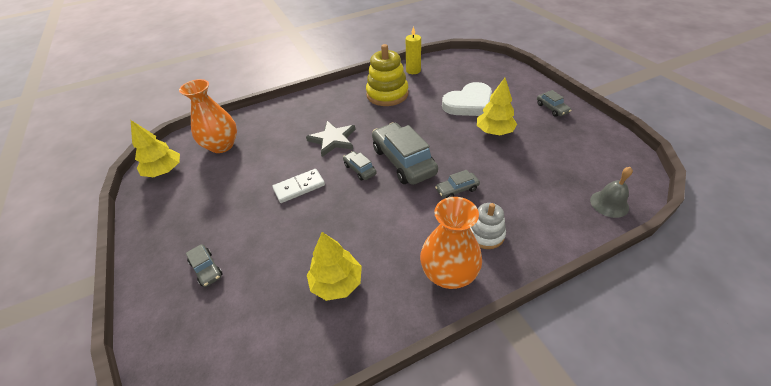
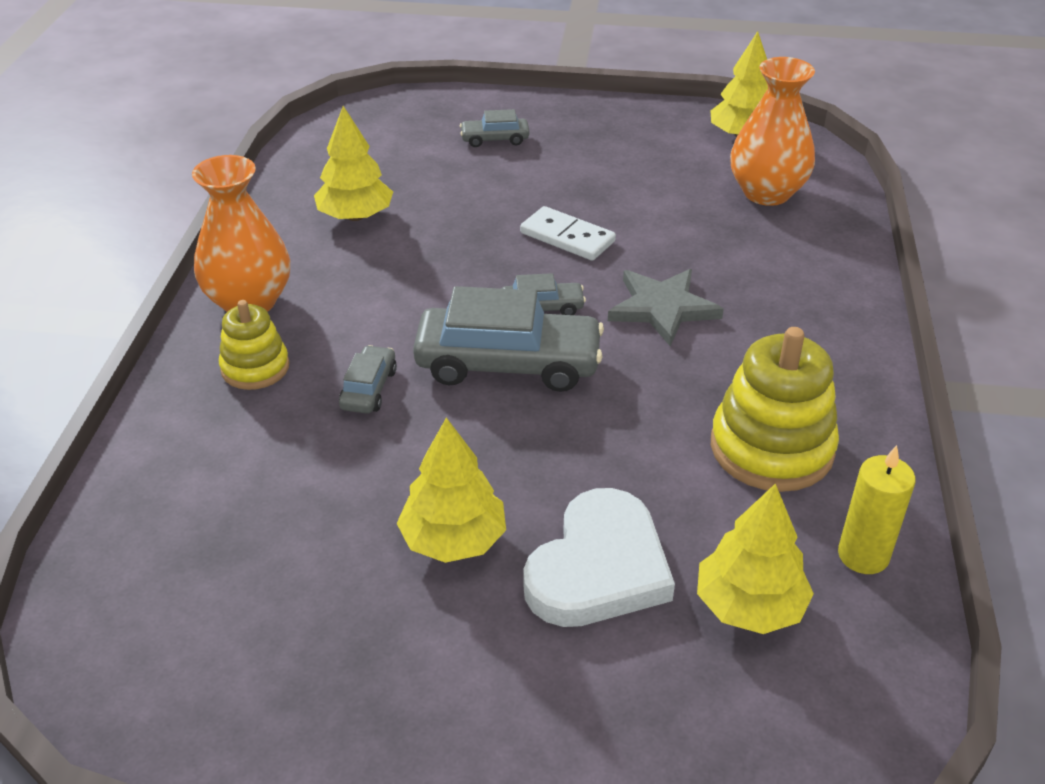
camera: 120 degrees right, 5 degrees down
(299, 187) = (567, 237): white domino -> white domino turned 60 degrees counterclockwise
(450, 79) = (749, 606): none -> yellow tree
(469, 103) = (598, 568): white heart -> white heart turned 150 degrees counterclockwise
(485, 234) = (255, 368): white stacking toy -> yellow stacking toy
(552, 108) = (417, 721): grey car -> none
(609, 204) = (107, 553): grey bell -> none

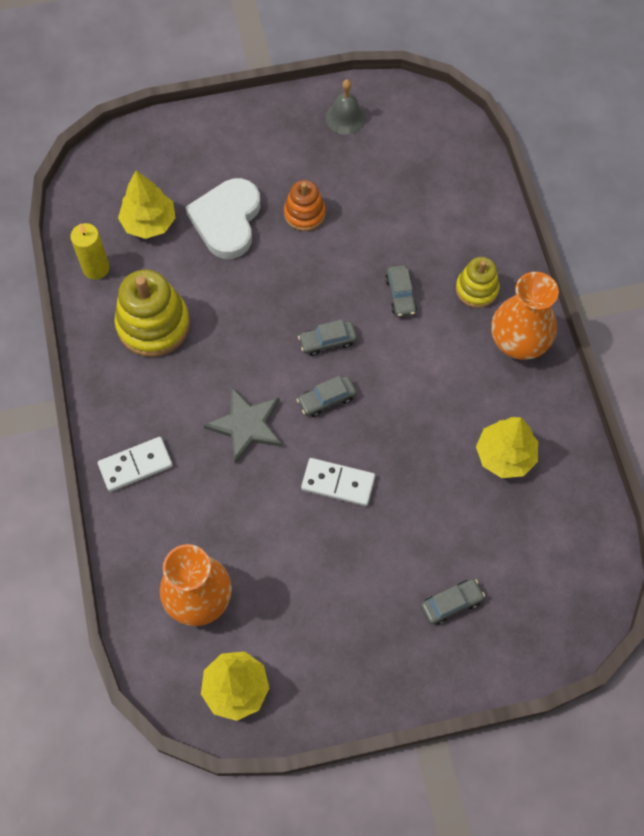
camera: 160 degrees right, 25 degrees up
(272, 698) = (345, 118): none -> grey bell
(453, 540) = (304, 213): yellow tree -> orange stacking toy
(508, 364) = (327, 341): grey car -> grey car, size x0.48
(825, 305) = (135, 465): none -> white domino

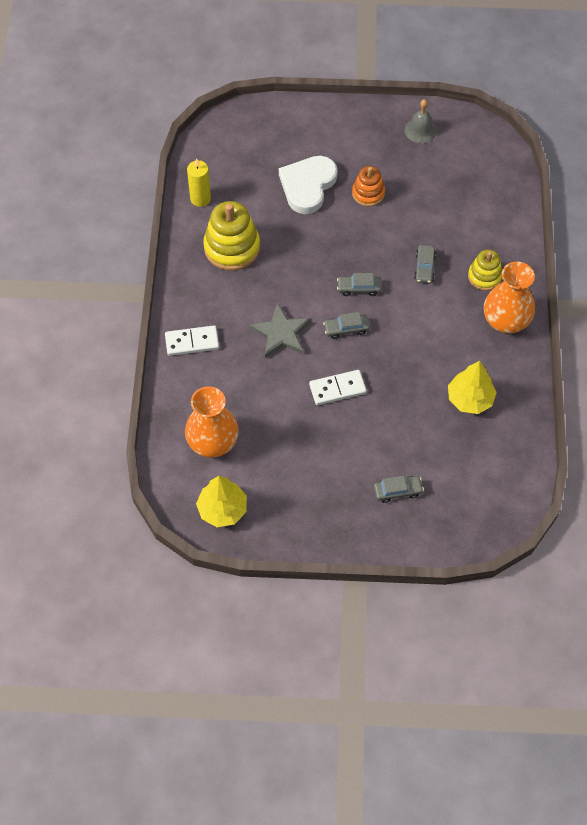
camera: 15 degrees right, 5 degrees down
(149, 222) = (248, 174): yellow tree -> none
(338, 483) = (337, 389): white domino -> white domino turned 45 degrees counterclockwise

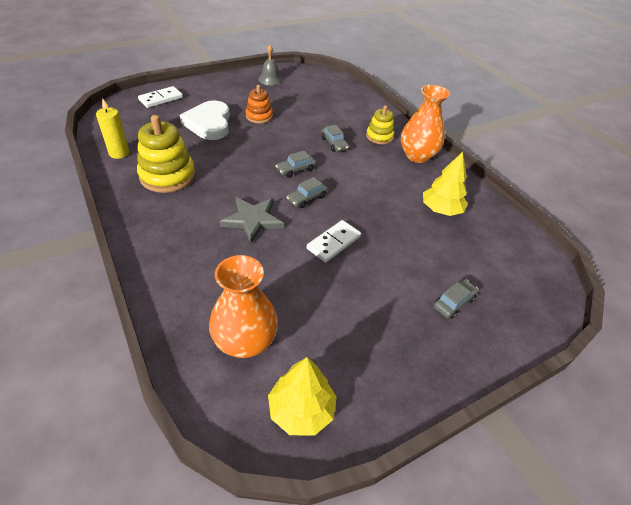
camera: 35 degrees left, 15 degrees down
(192, 342) = (168, 257): white domino -> white domino (161, 99)

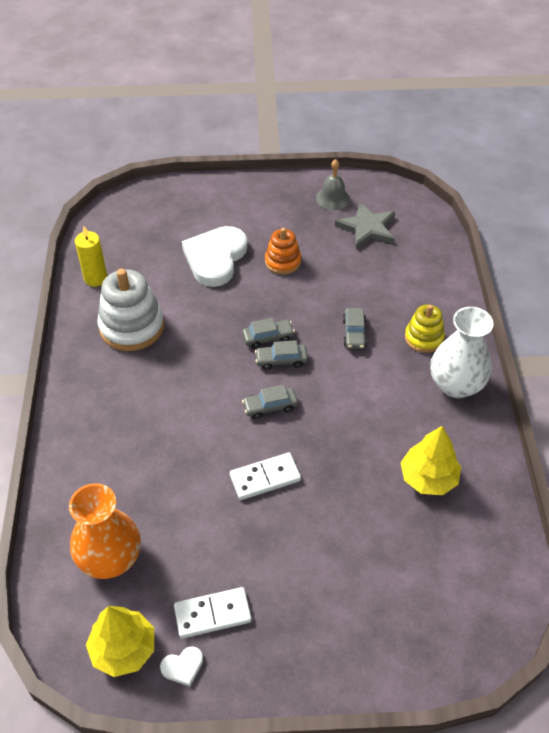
camera: 30 degrees right, 5 degrees up
(161, 99) = (178, 203): white domino -> white domino (212, 614)
(167, 176) = (132, 326): yellow stacking toy -> white stacking toy
(252, 220) = (192, 417): grey star -> grey star (367, 228)
(361, 402) = (183, 667): none -> white heart
(417, 156) = (456, 385): orange vase -> white vase
(453, 302) = (353, 604): grey car -> grey car (268, 337)

